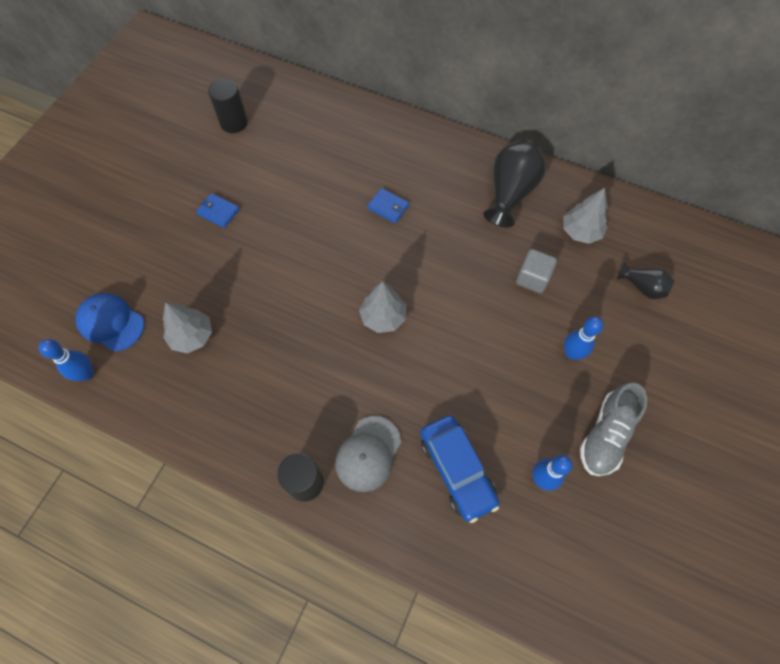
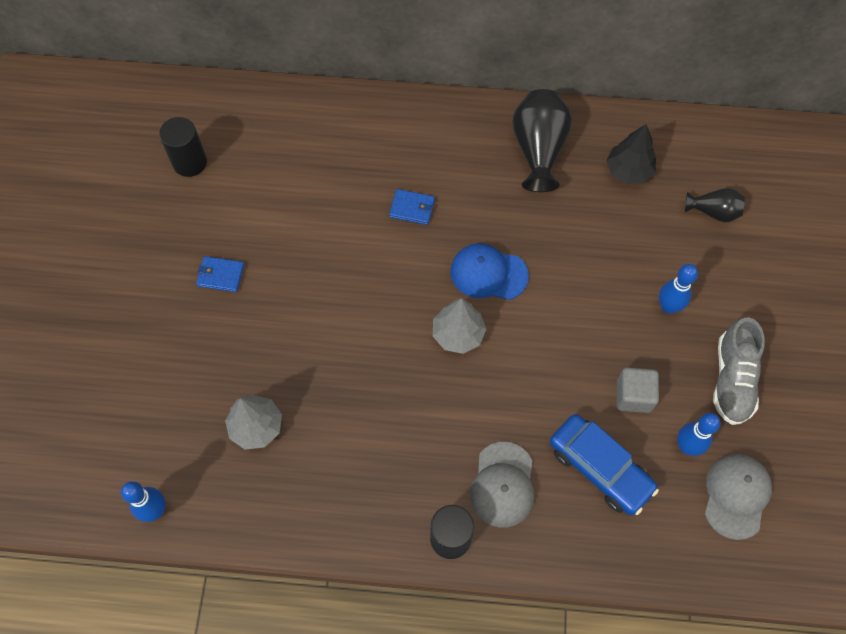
camera: 20 degrees left, 0 degrees up
(111, 323) = (155, 444): blue cap -> blue cap (488, 273)
(532, 278) = (598, 239): grey cube -> grey cube (633, 396)
(570, 539) = (736, 496): none -> grey cap
(580, 231) = (628, 171): grey tree -> black tree

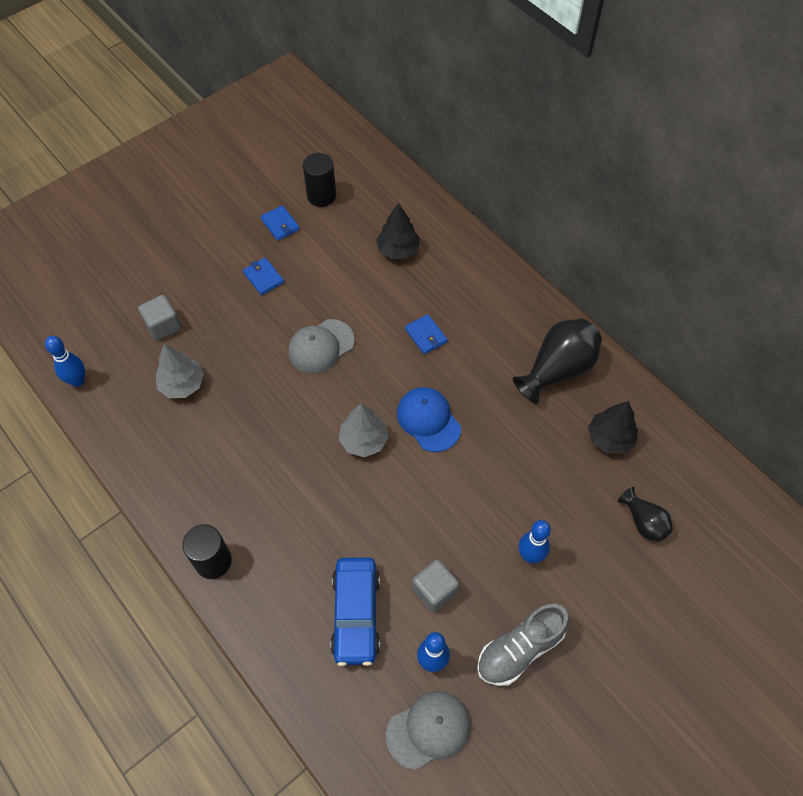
camera: 45 degrees right, 5 degrees down
(178, 393) = (163, 326): none -> grey cube
(181, 217) = (280, 224): none -> blue wallet
(310, 156) = (398, 250): none -> black tree
(503, 484) = (282, 561): grey cap -> grey cap (321, 346)

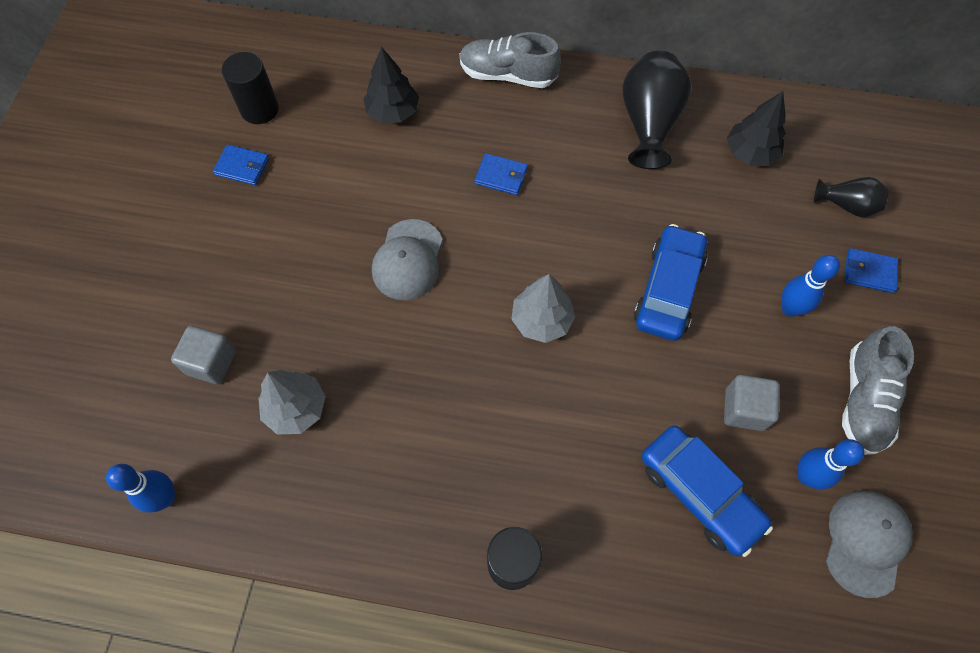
camera: 40 degrees left, 5 degrees up
(263, 277) = (277, 233): blue wallet -> blue wallet (869, 272)
(428, 420) = (582, 254): blue cap -> none
(461, 482) = (668, 290): none -> blue car
(494, 274) = (508, 75): none -> grey shoe

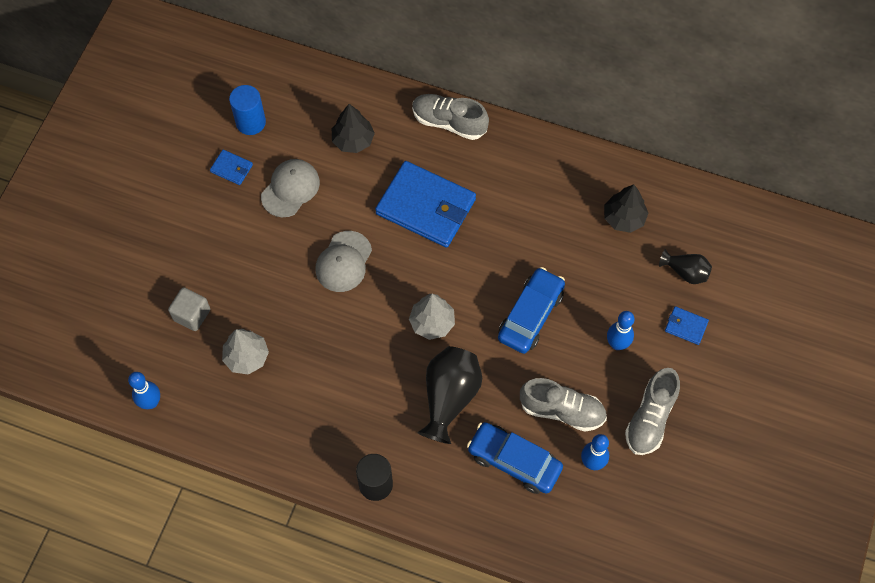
camera: 10 degrees right, 0 degrees up
(259, 109) = (251, 122): black cylinder -> blue cylinder
(501, 176) = (426, 206): blue wallet -> blue wallet, size x2.33
(649, 124) = (551, 181): black vase -> black vase (449, 398)
(699, 493) = (514, 461): blue car -> blue car turned 150 degrees clockwise
(744, 409) = (562, 410): grey cube -> grey shoe
(865, 542) = (619, 512): grey cap -> grey cap (290, 189)

